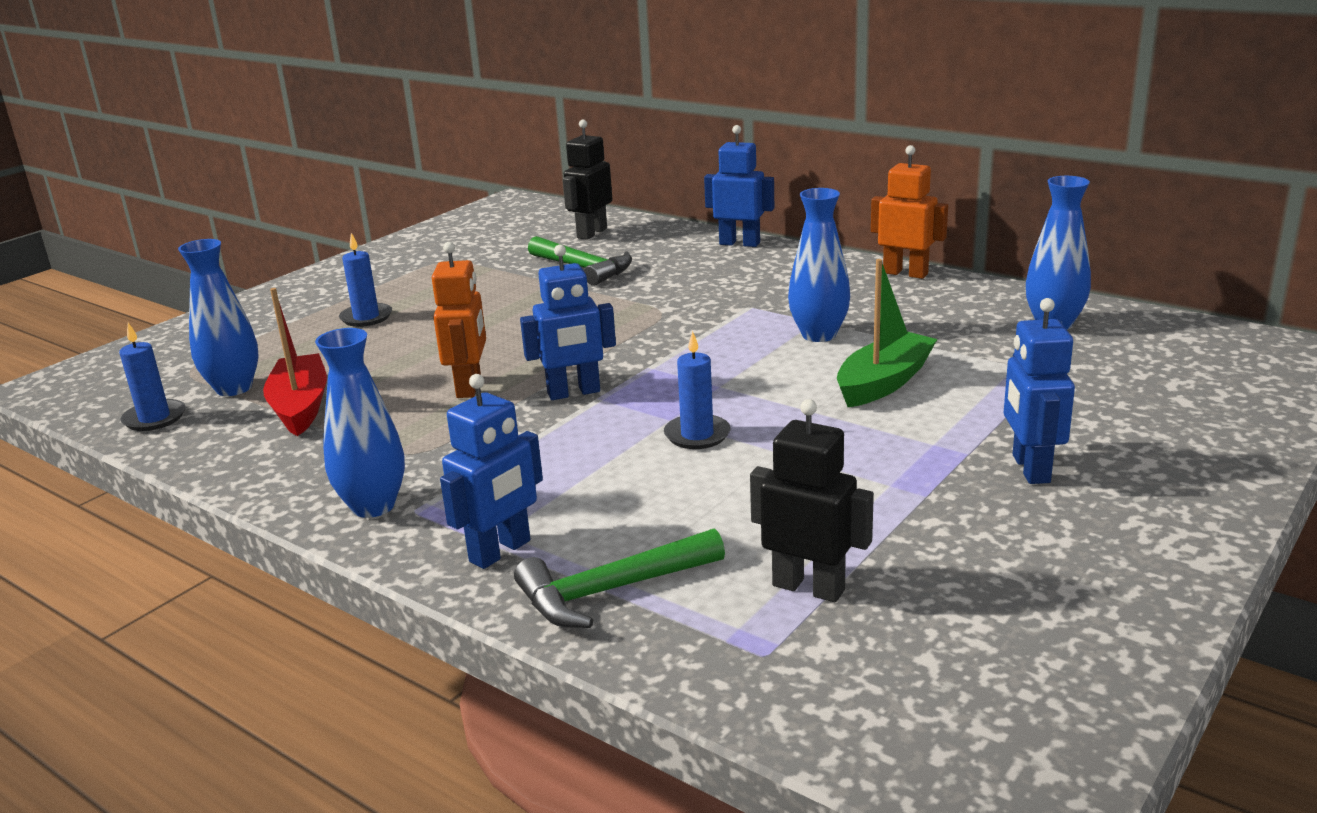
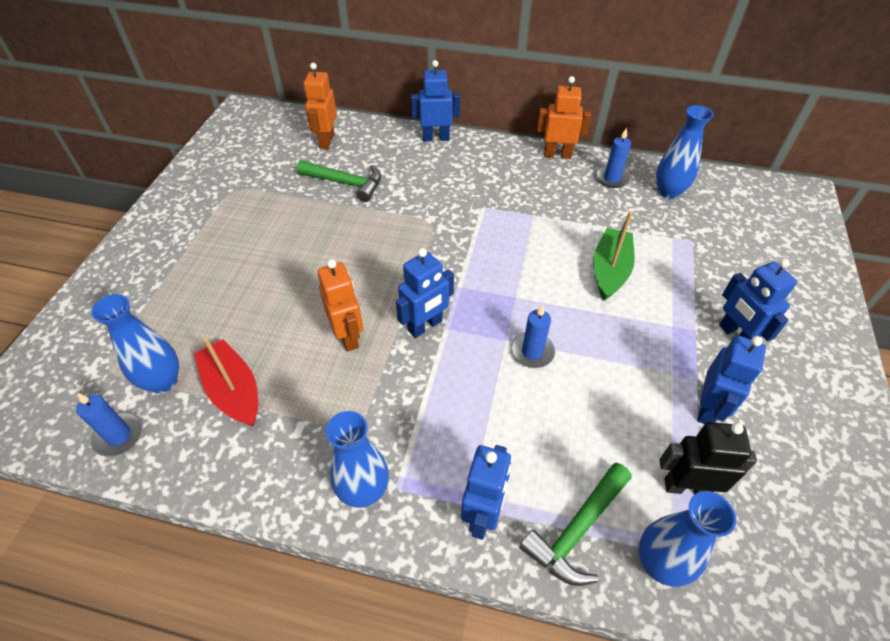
camera: 25 degrees left, 25 degrees up
(366, 317) = (217, 271): blue candle -> blue candle (612, 178)
(591, 233) = (326, 141): black robot -> orange robot
(818, 335) = (543, 229): blue vase -> blue vase (659, 563)
(915, 526) = (708, 408): none -> blue robot

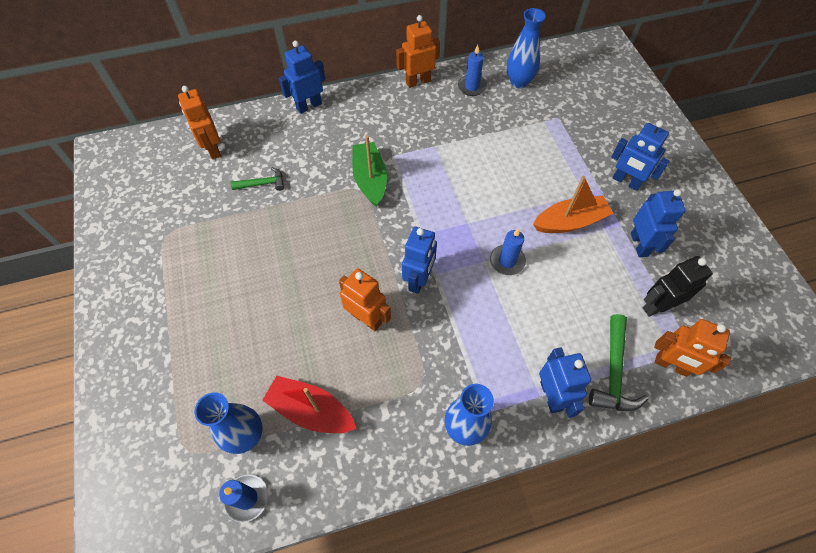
camera: 30 degrees left, 10 degrees up
(346, 183) = (262, 184): green hammer -> green hammer, size x0.62
(610, 270) = (518, 169): green boat -> green boat (370, 179)
(634, 346) = (570, 222): none -> orange boat
(659, 563) = (671, 365): blue vase -> orange robot

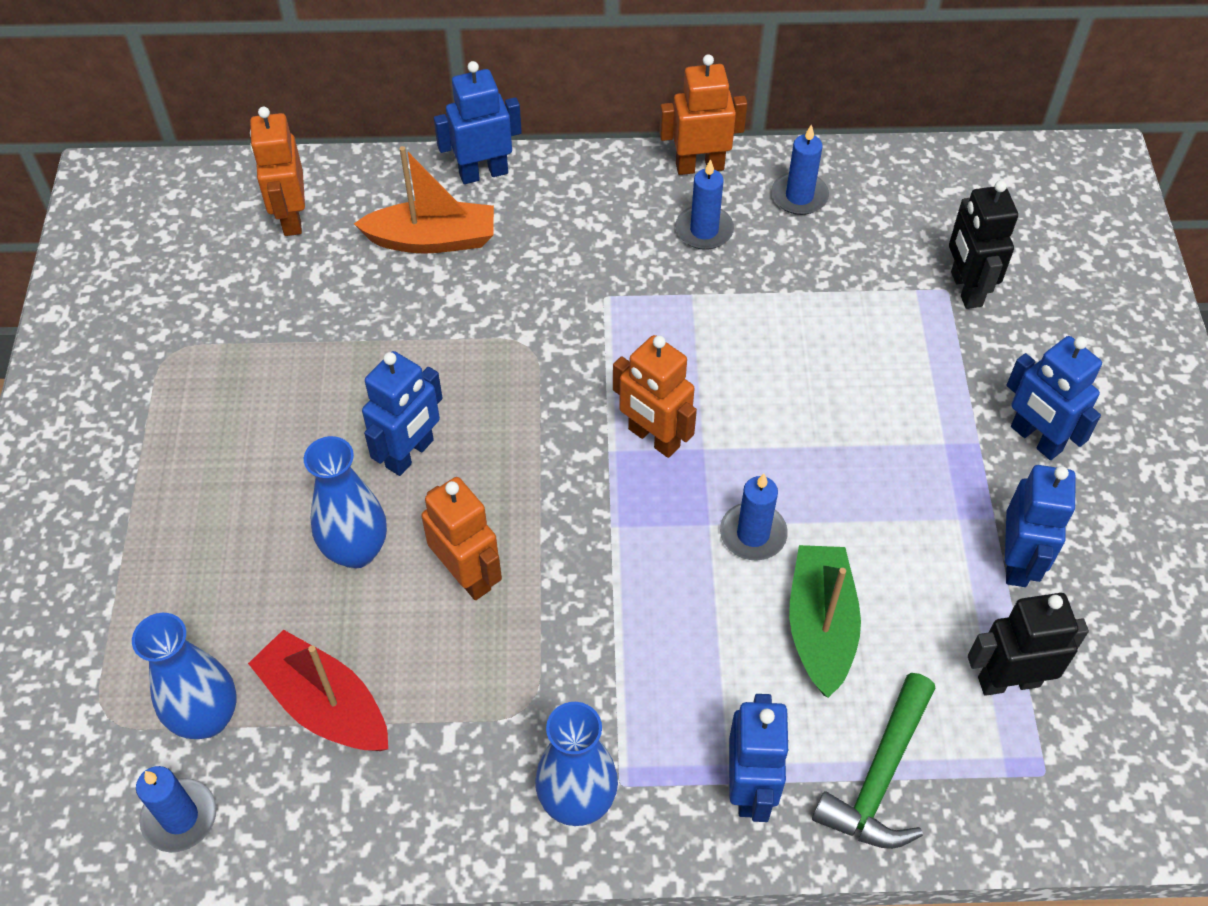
camera: 15 degrees right, 5 degrees down
(262, 184) = (359, 298): green hammer -> none
(370, 179) = (551, 331): green boat -> green boat (820, 627)
(419, 280) = (581, 530): blue robot -> blue robot (410, 454)
(430, 112) = (704, 230): none -> blue candle
(519, 82) = (894, 205): blue vase -> blue vase (356, 551)
(567, 116) = (965, 289): none -> black robot
(570, 222) = (898, 490): orange boat -> orange boat (432, 240)
(671, 365) = (993, 792): orange robot -> orange robot (653, 438)

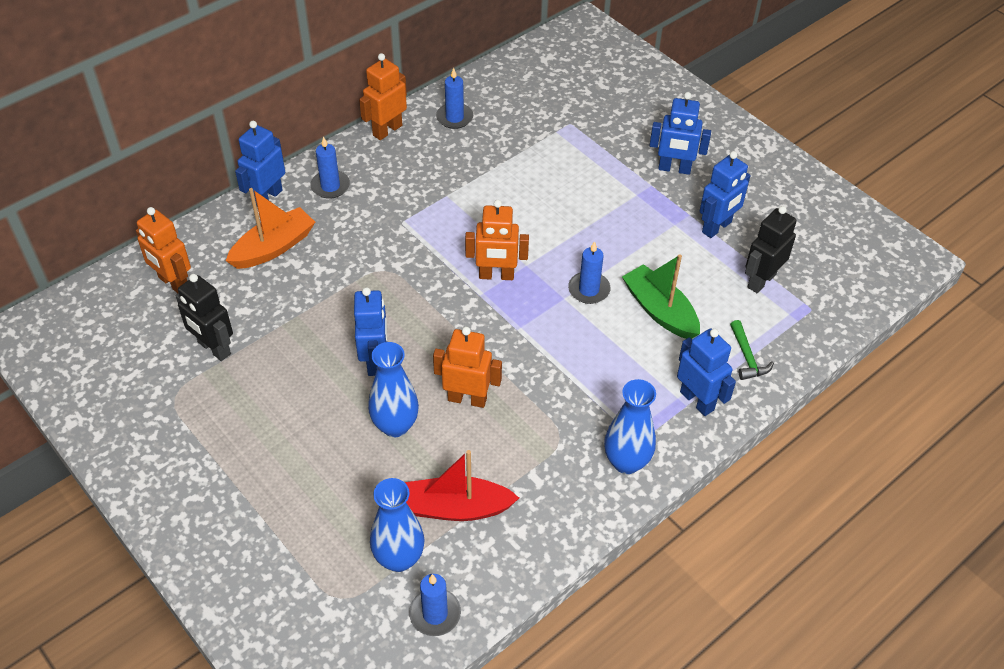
camera: 40 degrees left, 5 degrees down
(704, 230) = (421, 161): blue candle -> blue candle (330, 186)
(880, 776) = (747, 357): green hammer -> green hammer, size x0.62
(965, 289) = (578, 118): black robot -> black robot (213, 348)
(1017, 562) = (717, 227): blue robot -> blue robot turned 75 degrees clockwise

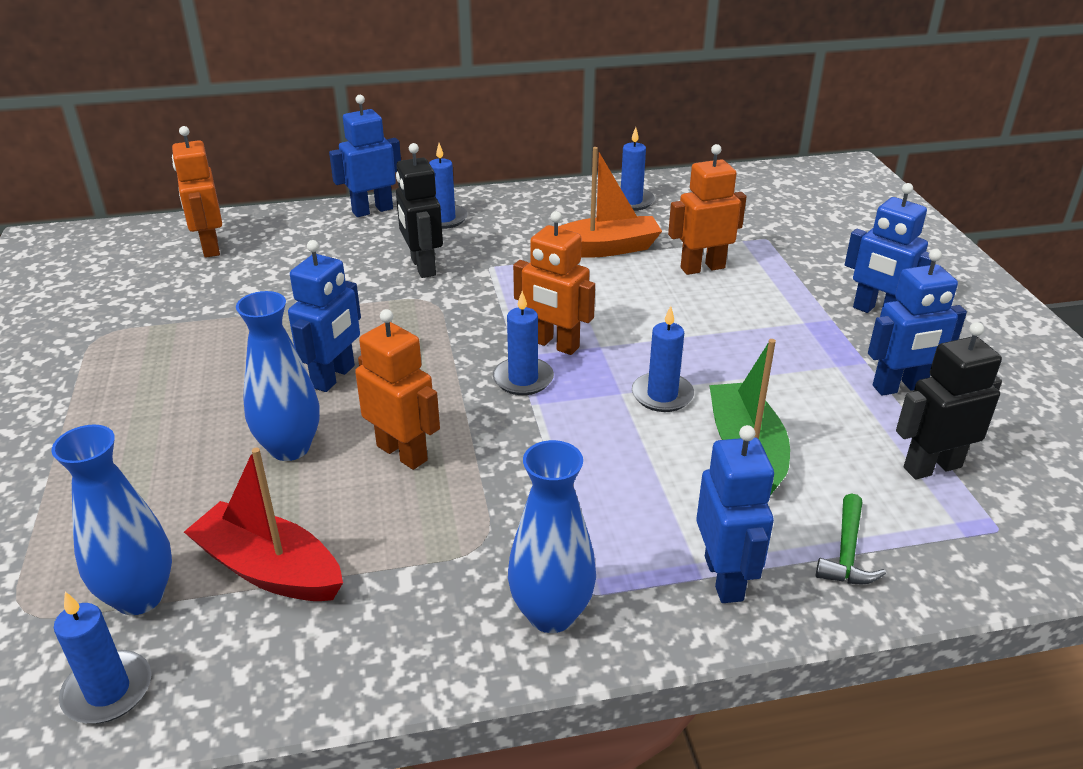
camera: 30 degrees right, 15 degrees down
(213, 348) = (184, 309): black robot -> black robot (422, 267)
(273, 247) = (335, 249): orange boat -> orange boat (604, 249)
(387, 130) = (547, 193): orange robot -> orange robot (702, 268)
(497, 312) = (523, 379): none -> blue candle

